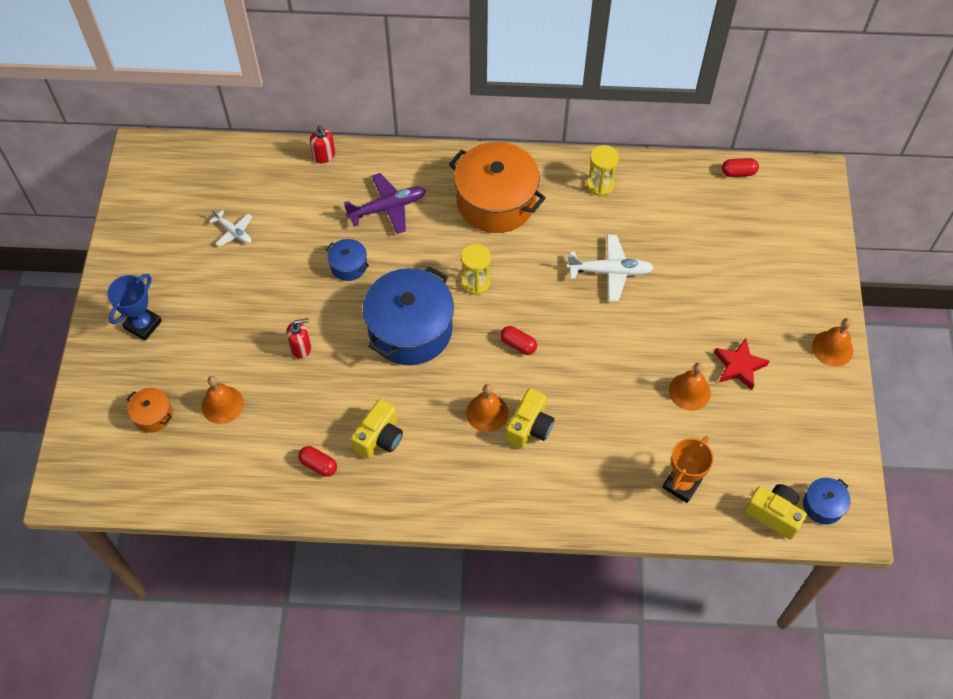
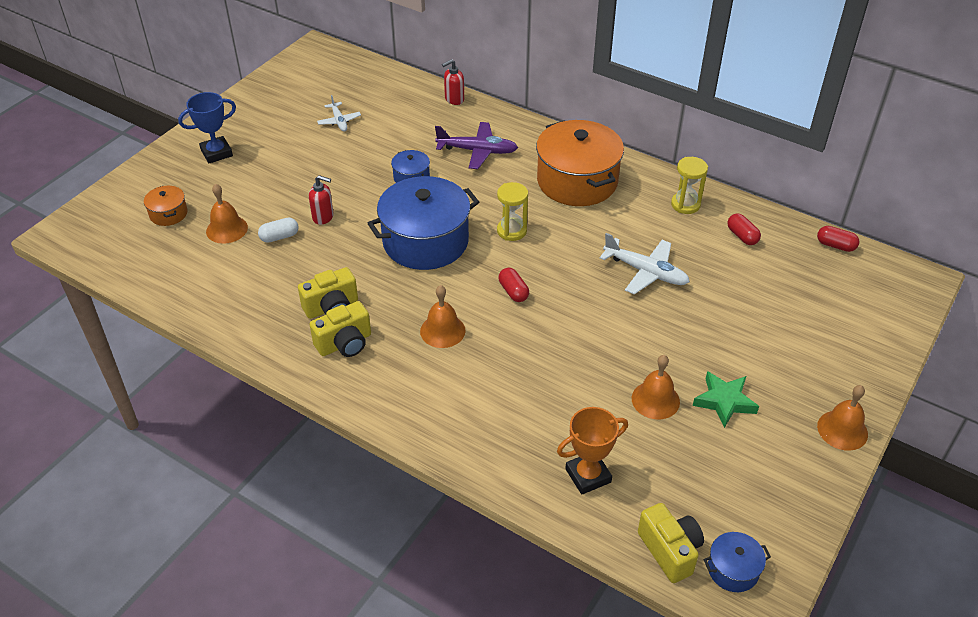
camera: 30 degrees right, 15 degrees down
(277, 388) = (279, 237): none -> white capsule
(318, 465) = (264, 305): red capsule -> red capsule (742, 236)
(324, 156) = (454, 99): red soap dispenser -> red soap dispenser turned 60 degrees clockwise
(529, 427) = (473, 359): yellow camera -> yellow camera (345, 343)
(739, 366) = (724, 401): red star -> green star

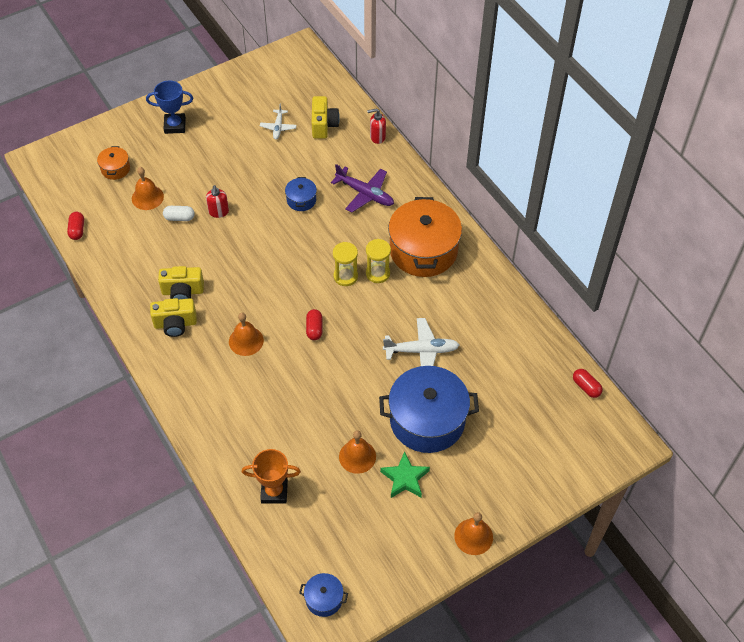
camera: 25 degrees right, 10 degrees up
(323, 217) = (218, 212): red soap dispenser -> red soap dispenser turned 45 degrees clockwise
(425, 241) = (278, 261): blue pot -> blue pot (427, 420)
(645, 272) = (421, 351): white plane -> white plane turned 60 degrees counterclockwise
(670, 551) = (292, 567): yellow camera -> yellow camera (323, 125)
(685, 204) = (493, 304): yellow hourglass -> yellow hourglass (377, 273)
(742, 236) = (517, 349): red capsule -> red capsule (77, 230)

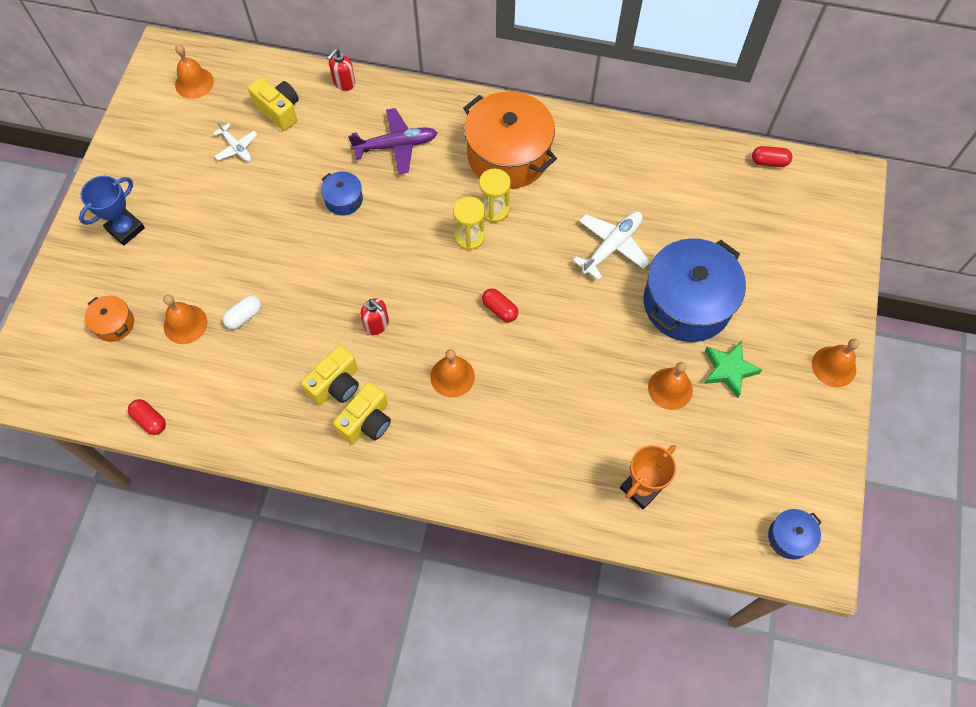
camera: 45 degrees left, 10 degrees up
(218, 212) = (277, 278): red soap dispenser -> red soap dispenser (377, 325)
(296, 76) = (194, 83): none -> orange bell

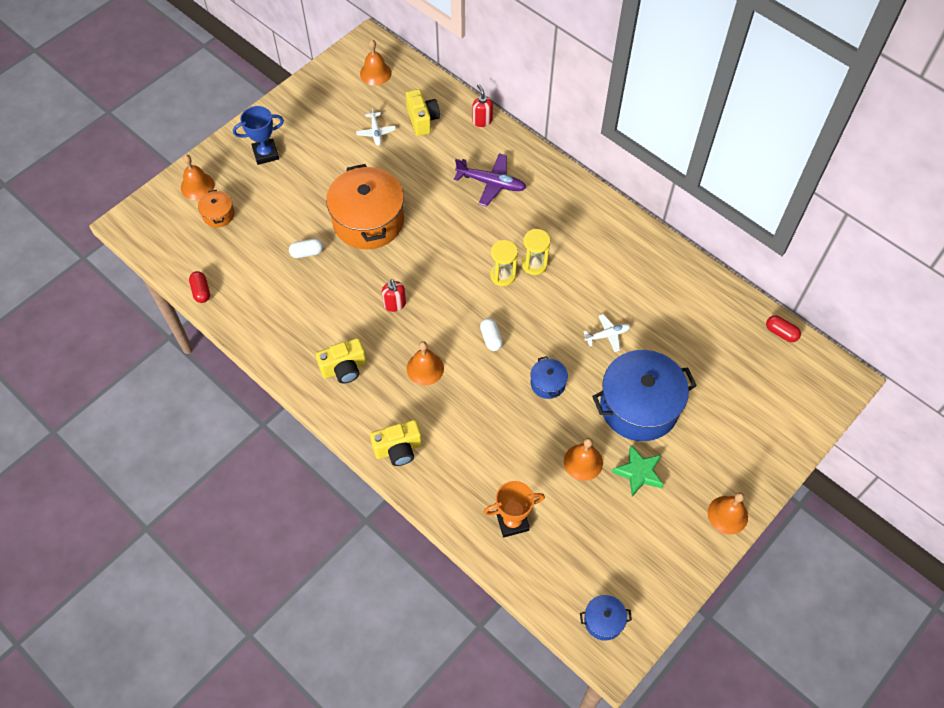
camera: 30 degrees right, 5 degrees down
(185, 324) = (264, 238): orange bell -> orange bell (197, 186)
(336, 385) = (339, 332): yellow camera -> yellow camera (398, 449)
(344, 83) = (482, 120): red soap dispenser -> red soap dispenser turned 90 degrees clockwise
(344, 200) = (428, 204): blue pot -> blue pot (548, 383)
(500, 309) = (491, 338): red capsule -> white capsule
(508, 155) = (571, 229): orange pot -> orange pot (368, 221)
(611, 247) = (607, 335): white plane -> white plane, size x0.61

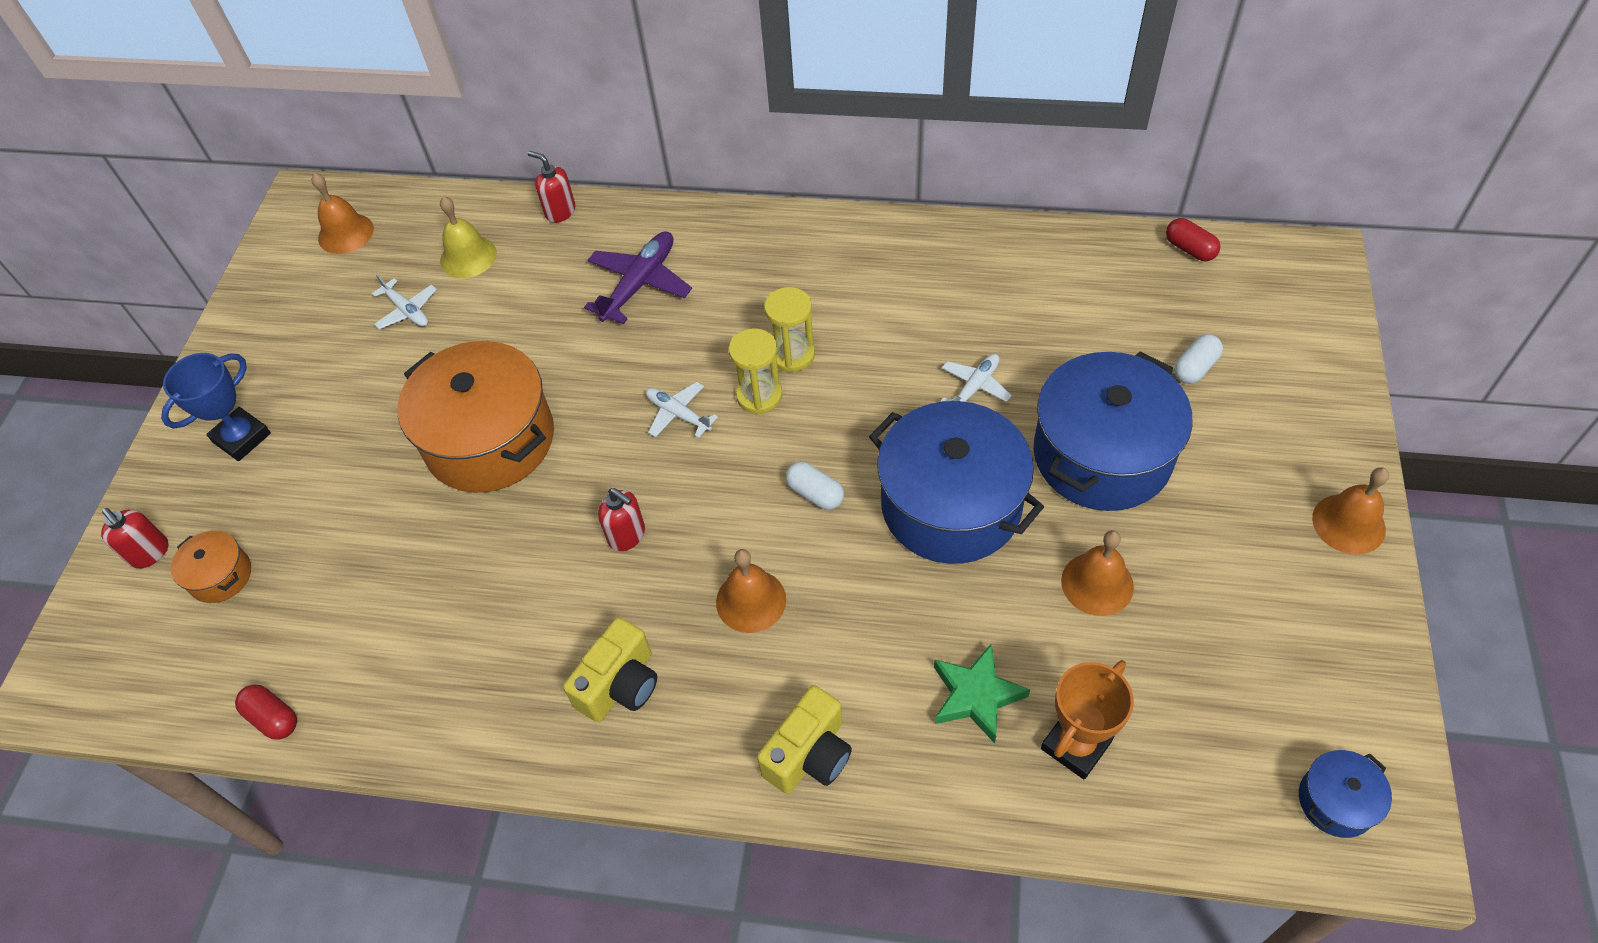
camera: 30 degrees left, 5 degrees down
(197, 186) = (150, 553): orange bell -> red soap dispenser
(307, 252) = (421, 544): white capsule -> white capsule (1195, 368)
(422, 120) = (468, 257): yellow camera -> yellow bell
(459, 261) = (679, 414): none -> white plane
(491, 183) = (639, 284): purple plane -> purple plane turned 45 degrees counterclockwise
(548, 383) = (951, 505): blue pot -> blue pot, size x2.22
(639, 472) = (1184, 546): green star -> green star (976, 696)
(781, 333) = (1189, 249): red capsule -> red capsule turned 45 degrees clockwise

